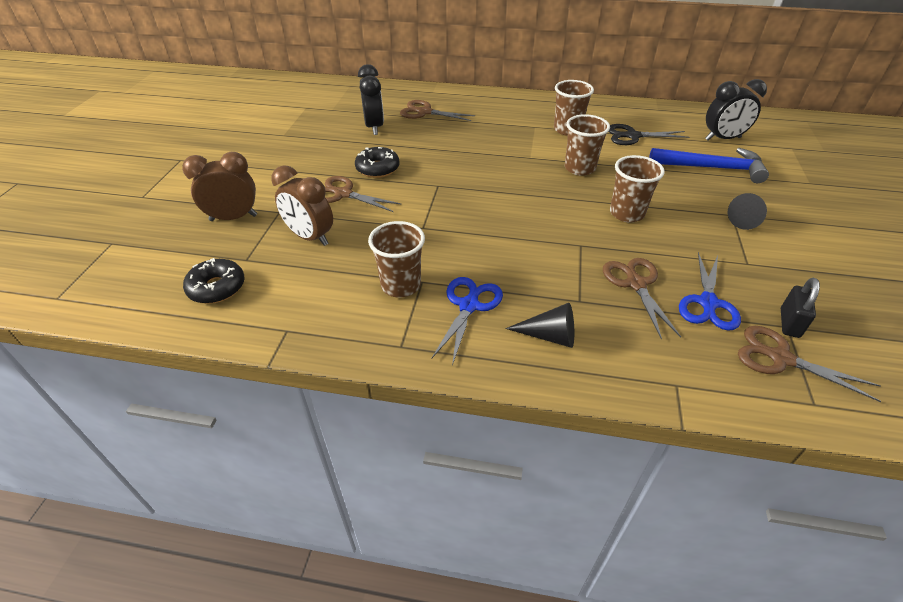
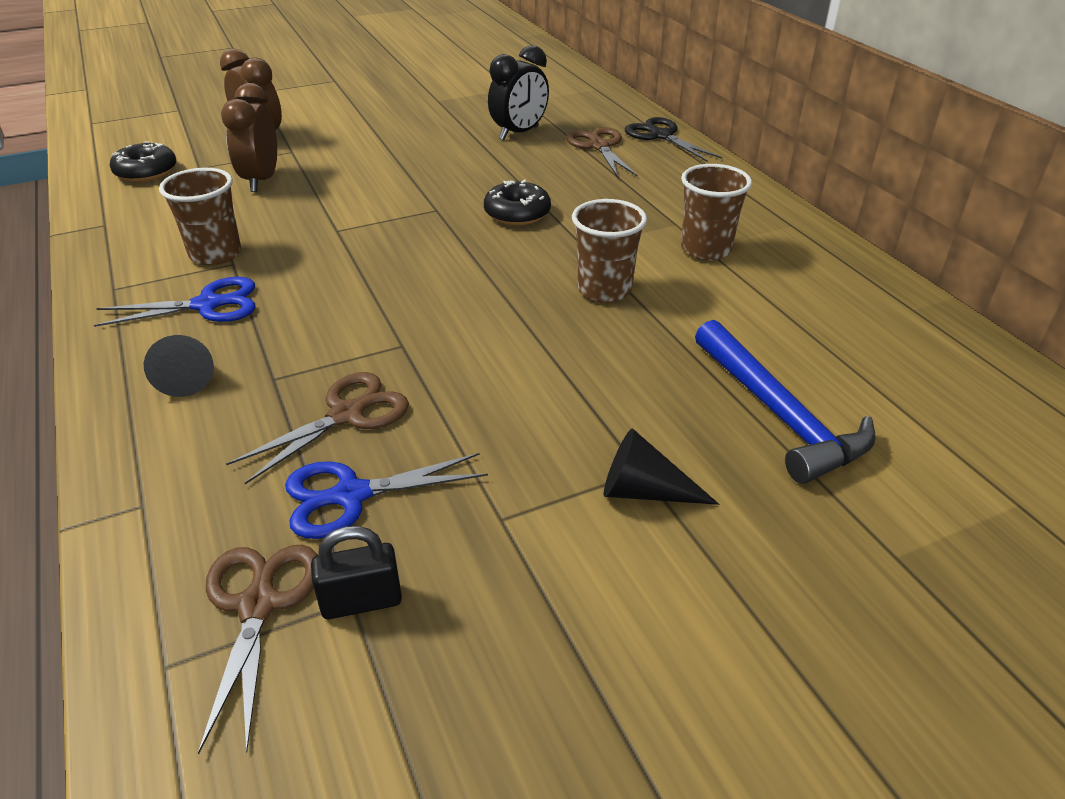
camera: 55 degrees right, 5 degrees down
(343, 194) = (357, 167): brown scissors -> none
(377, 168) = (430, 166): black donut -> black donut (517, 213)
(626, 213) = (524, 362): brown cup -> none
(632, 136) = (773, 308): black scissors -> black scissors (661, 136)
(722, 139) = (913, 404): black clock -> none

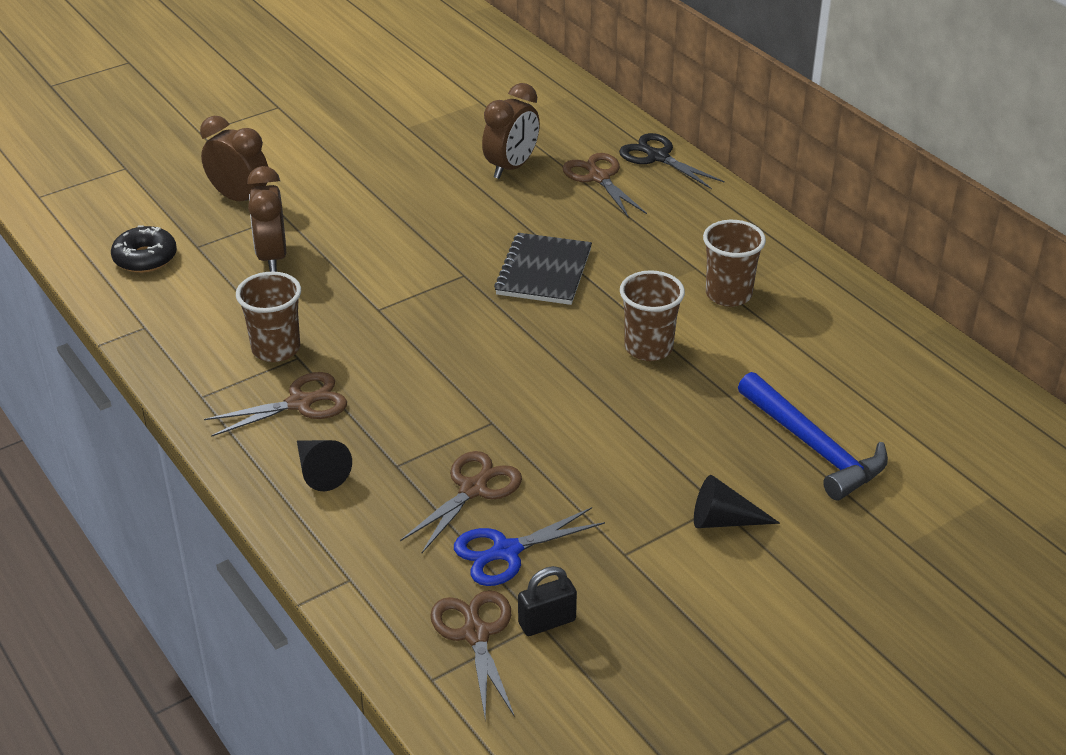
camera: 10 degrees left, 0 degrees up
(207, 305) = (300, 403): blue scissors -> brown scissors
(517, 213) = (544, 271): black donut -> black notebook
(519, 133) = (511, 167): black clock -> brown clock

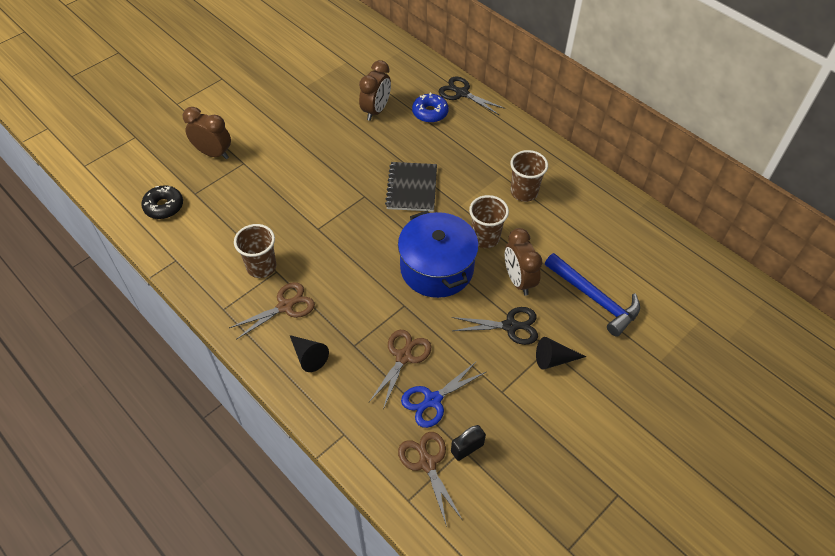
camera: 10 degrees left, 15 degrees up
(272, 257) = (244, 196): brown clock -> brown clock (518, 280)
(557, 379) = (436, 268): none -> blue pot
(599, 177) = (430, 113): brown scissors -> blue donut
(661, 468) = (510, 326): none -> black scissors

